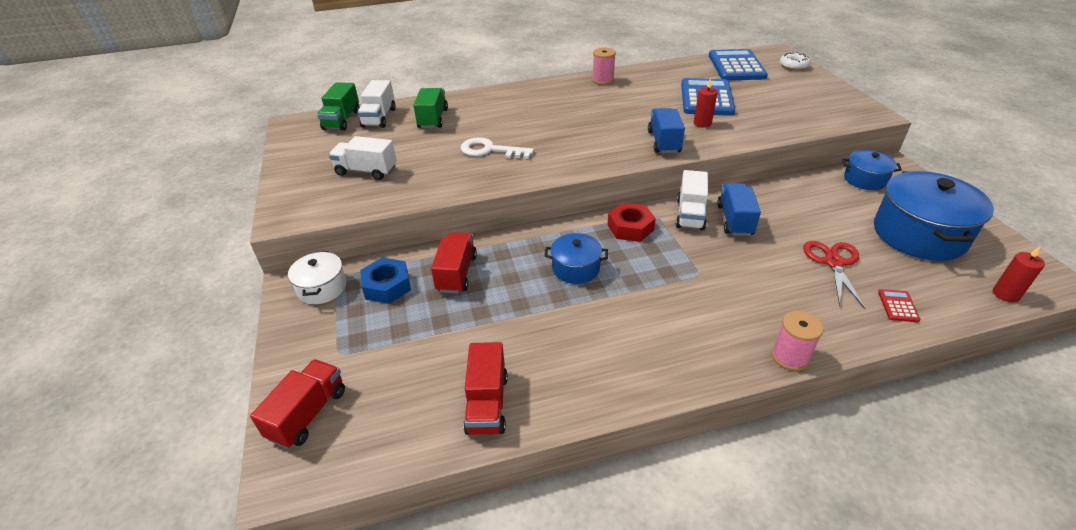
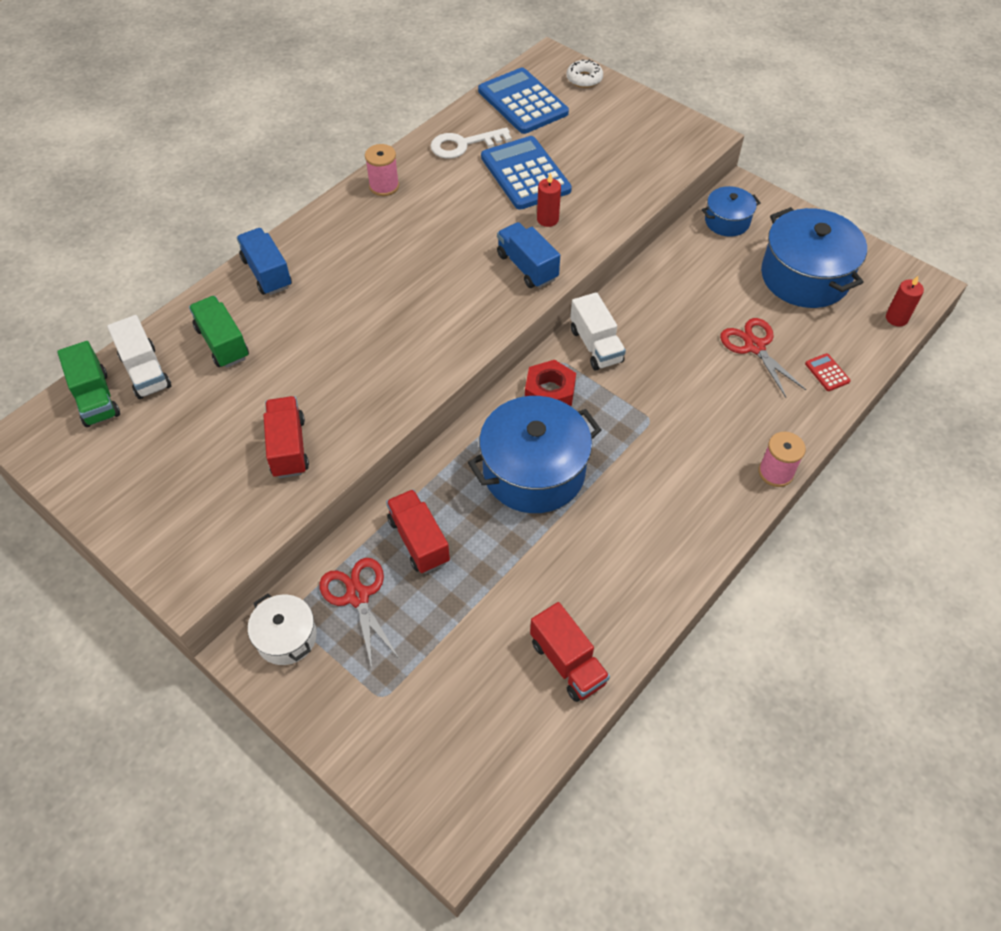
camera: 35 degrees left, 15 degrees up
(308, 414) = (414, 772): red truck -> red truck (288, 447)
(366, 171) = (219, 466): white truck -> none
(387, 286) = (358, 595): blue nut -> red scissors
(490, 150) = (343, 364): white key -> white key (464, 145)
(576, 268) = (534, 471): blue pot -> blue pot, size x1.87
(735, 220) = (642, 333): blue truck -> blue truck (267, 273)

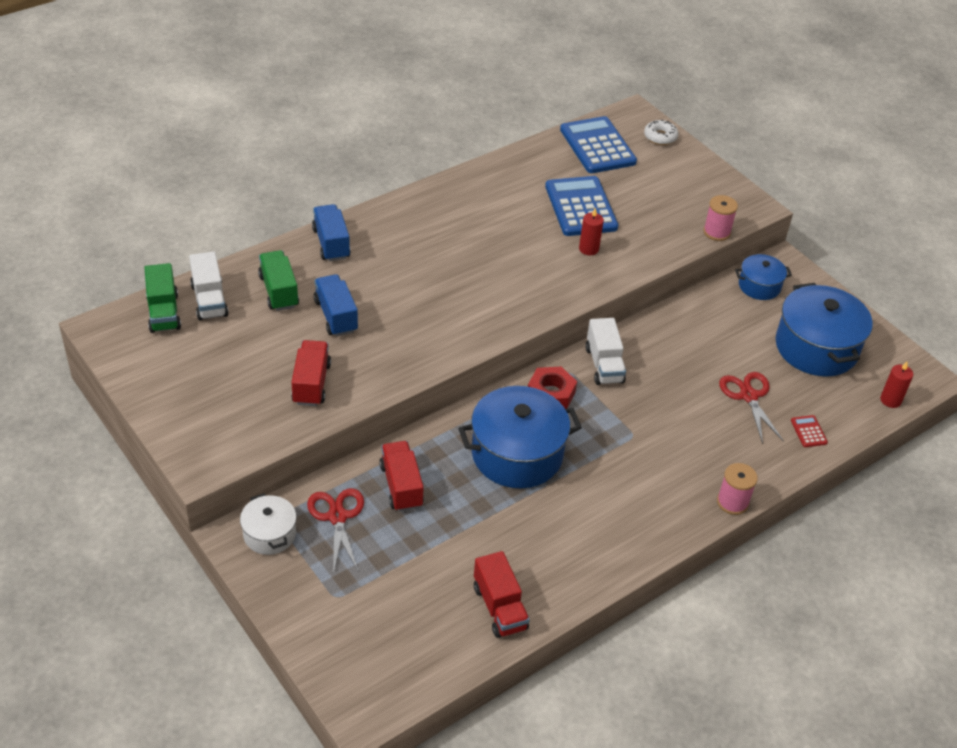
camera: 10 degrees right, 10 degrees down
(384, 186) = (452, 193): pink spool -> pink spool (716, 232)
(464, 145) = (533, 172): white key -> none
(527, 267) = (558, 284): blue truck -> blue truck (336, 316)

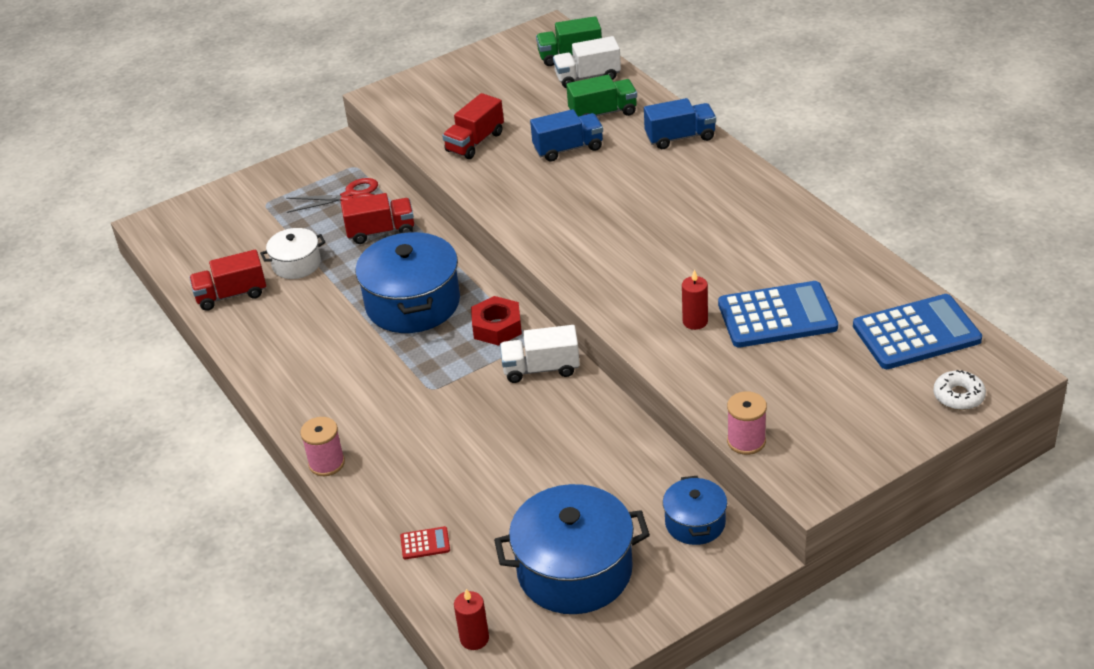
camera: 100 degrees right, 5 degrees down
(269, 534) = (337, 164): white pot -> white pot (296, 264)
(311, 384) = (475, 142): red truck -> red truck turned 120 degrees clockwise
(748, 396) = (488, 492): red scissors -> none

